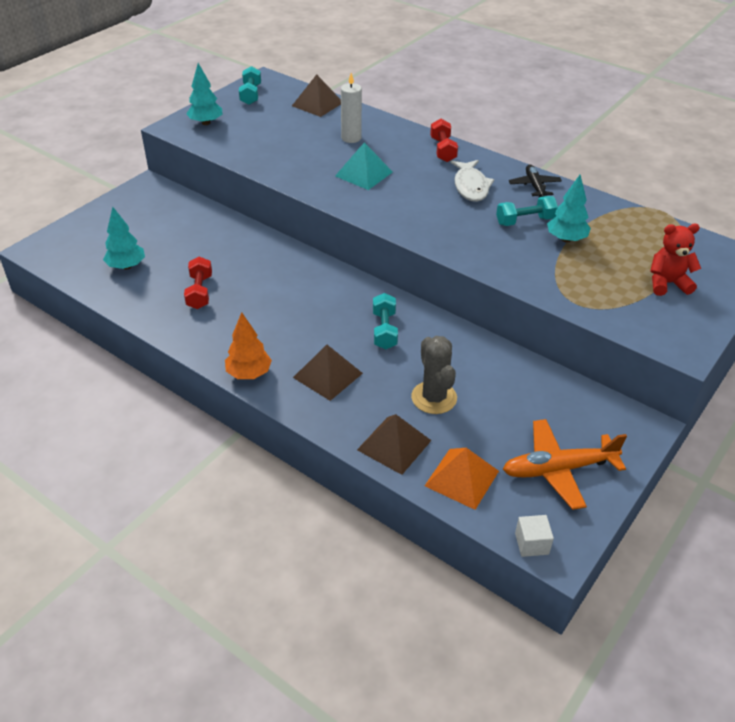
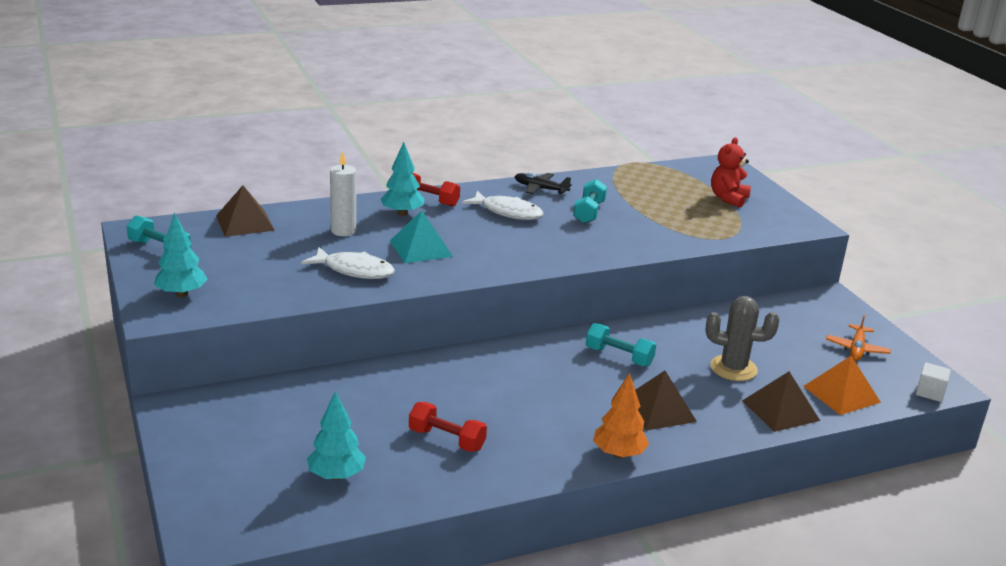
camera: 60 degrees left, 15 degrees down
(301, 163) = (354, 270): none -> white fish
(558, 469) = (856, 349): orange plane -> orange plane, size x0.61
(566, 239) = (633, 208): turquoise tree -> turquoise tree (402, 213)

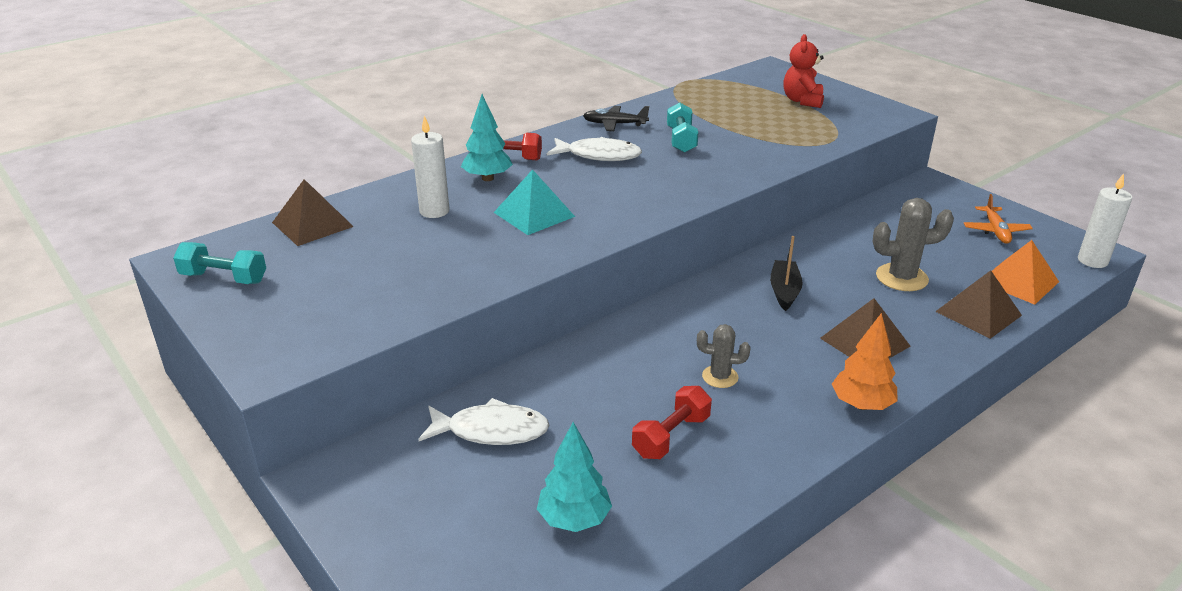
camera: 15 degrees left, 5 degrees up
(181, 294) = (284, 331): turquoise tree -> none
(354, 270) = (476, 255): white fish -> white fish (491, 430)
(446, 439) = (671, 436): red dumbbell -> red dumbbell turned 60 degrees counterclockwise
(516, 408) = (720, 377): none -> grey cactus
(619, 357) = (784, 291): turquoise dumbbell -> black boat
(930, 392) = (1092, 261): white cube -> white candle

